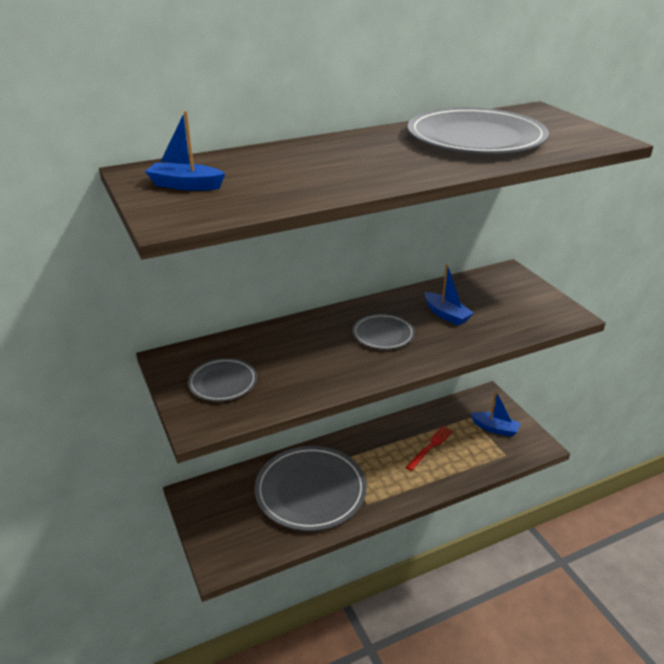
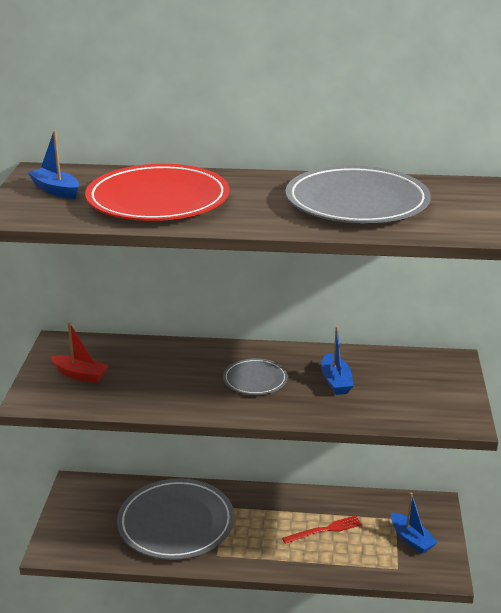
camera: 30 degrees right, 5 degrees down
(223, 382) = (80, 375): grey plate -> red boat
(304, 172) = (158, 199): none -> red plate

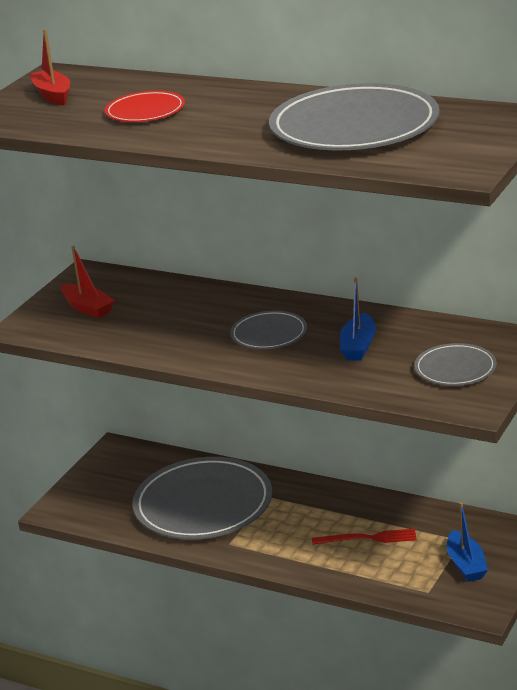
camera: 25 degrees right, 0 degrees up
(56, 190) = (53, 95): blue boat -> red boat
(158, 199) = (145, 111): red plate -> red plate, size x0.50
(425, 391) = (455, 369): none -> grey plate

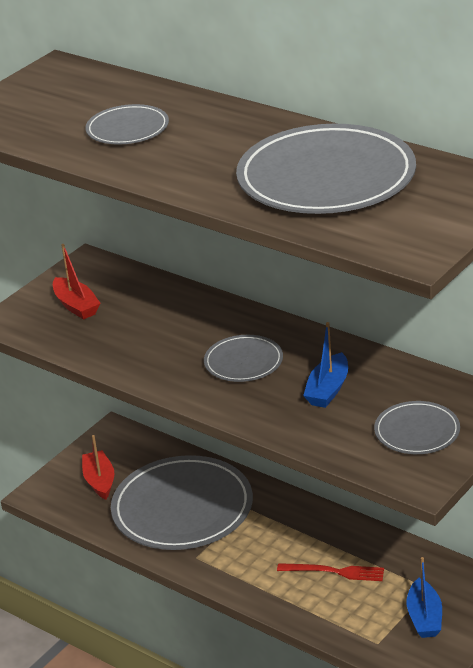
camera: 10 degrees right, 5 degrees up
(53, 95) = (46, 96): red boat -> red boat (99, 481)
(145, 111) = (127, 129): red plate -> grey plate

